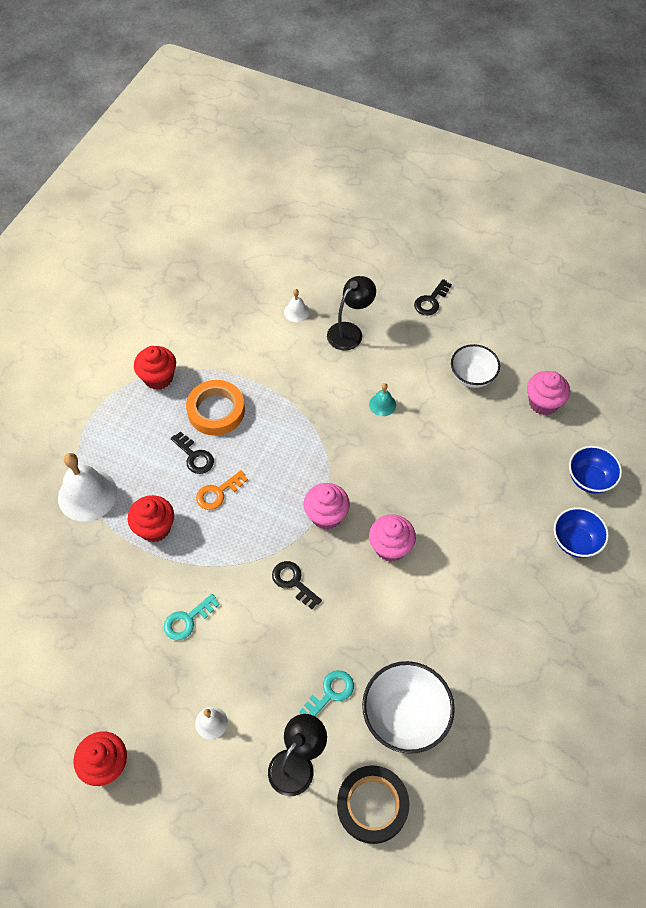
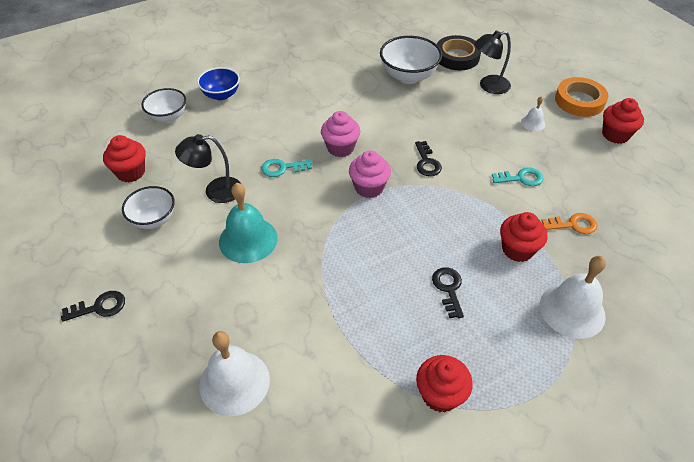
camera: 145 degrees left, 10 degrees down
(216, 411) = (400, 320): orange tape -> orange tape (579, 101)
(218, 493) = (445, 247): orange key -> orange key (573, 225)
(296, 312) = (234, 382): white bell -> white bell, size x2.05
(330, 693) = (445, 103): turquoise key -> turquoise key (282, 168)
(350, 331) = (205, 324): black lamp -> black lamp (215, 191)
(382, 404) = (248, 239): turquoise bell -> turquoise bell, size x2.05
(543, 403) = (131, 172): pink cupcake -> red cupcake
(589, 479) = (168, 117): blue bowl -> white bowl

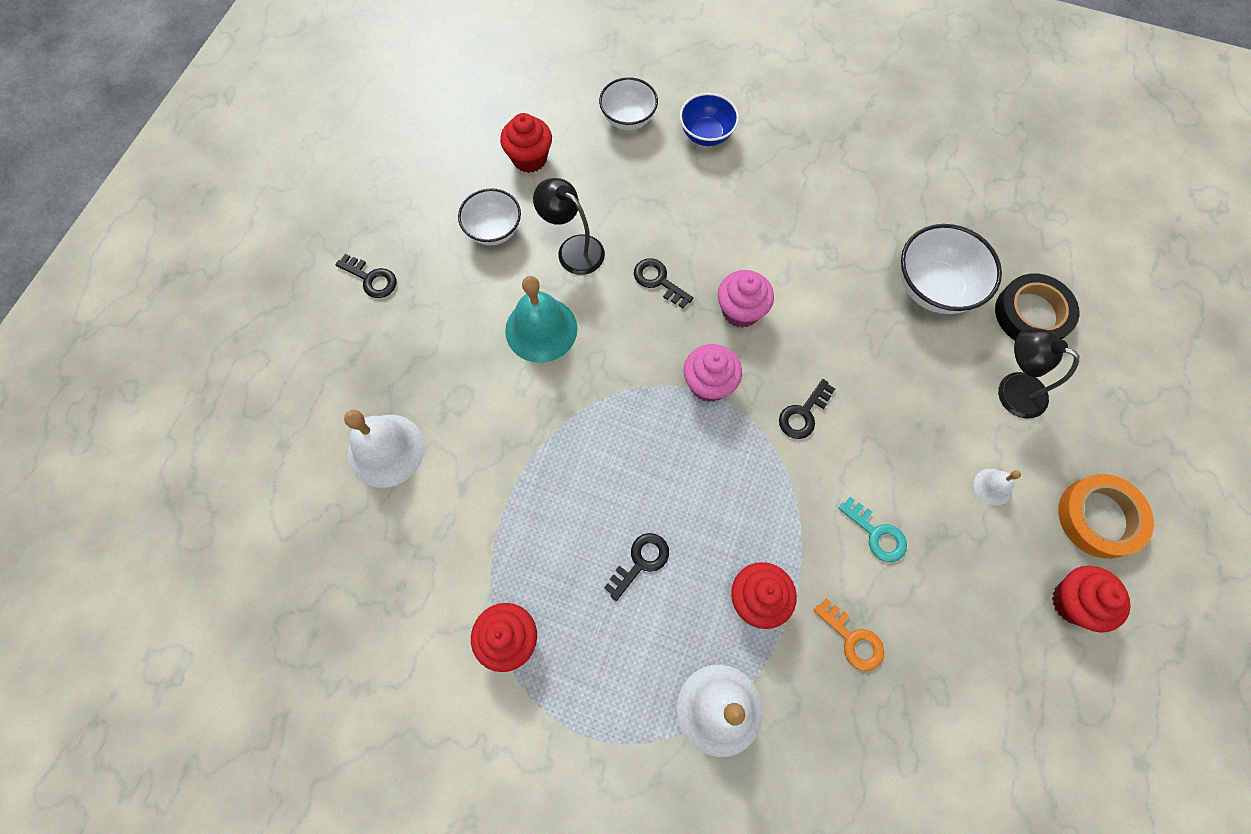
camera: 50 degrees right, 20 degrees up
(282, 168) = (658, 281): turquoise key -> black key

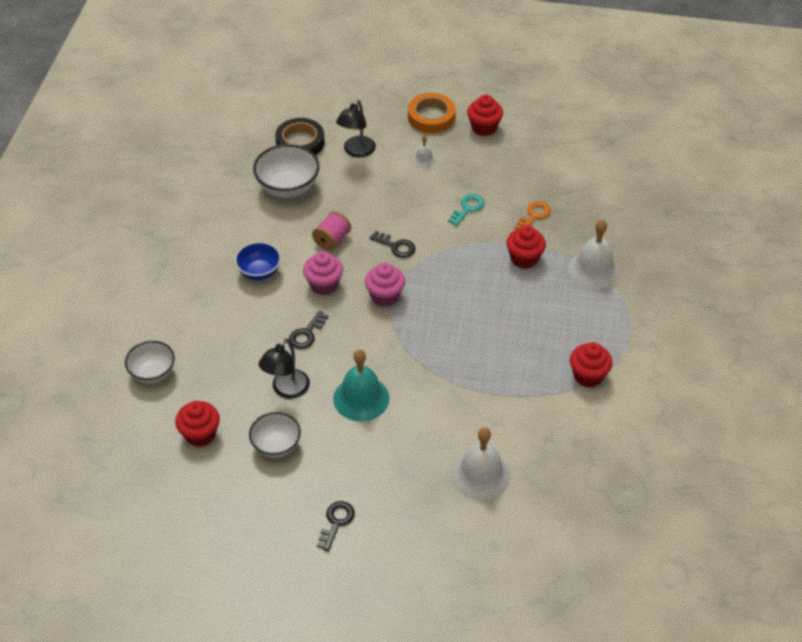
camera: 100 degrees left, 20 degrees down
(640, 562) = (518, 317): black key -> none
(706, 134) = (165, 320): blue bowl -> blue bowl (259, 272)
(824, 331) = (332, 240): none -> pink spool

